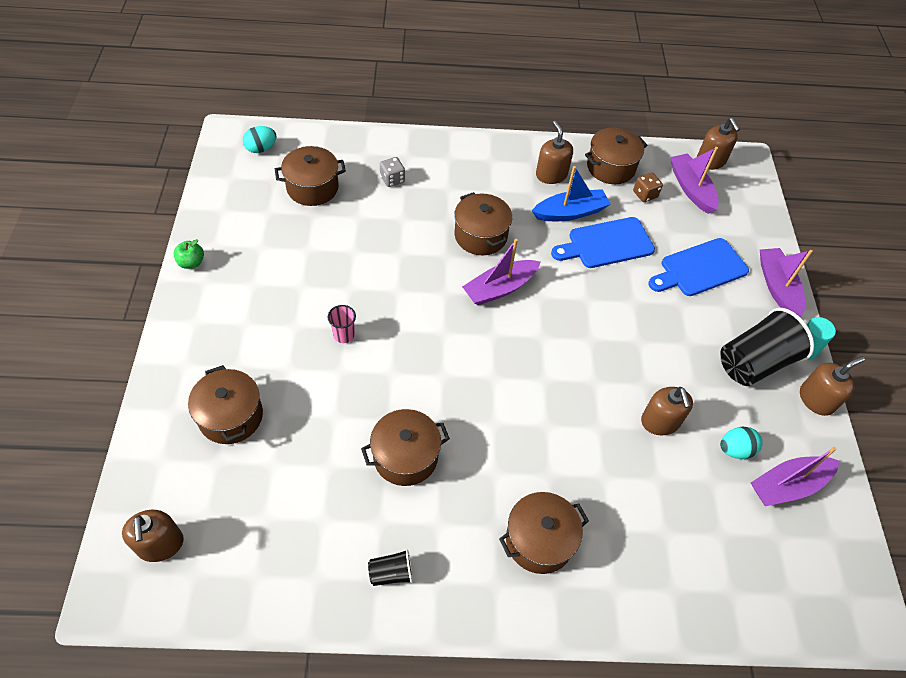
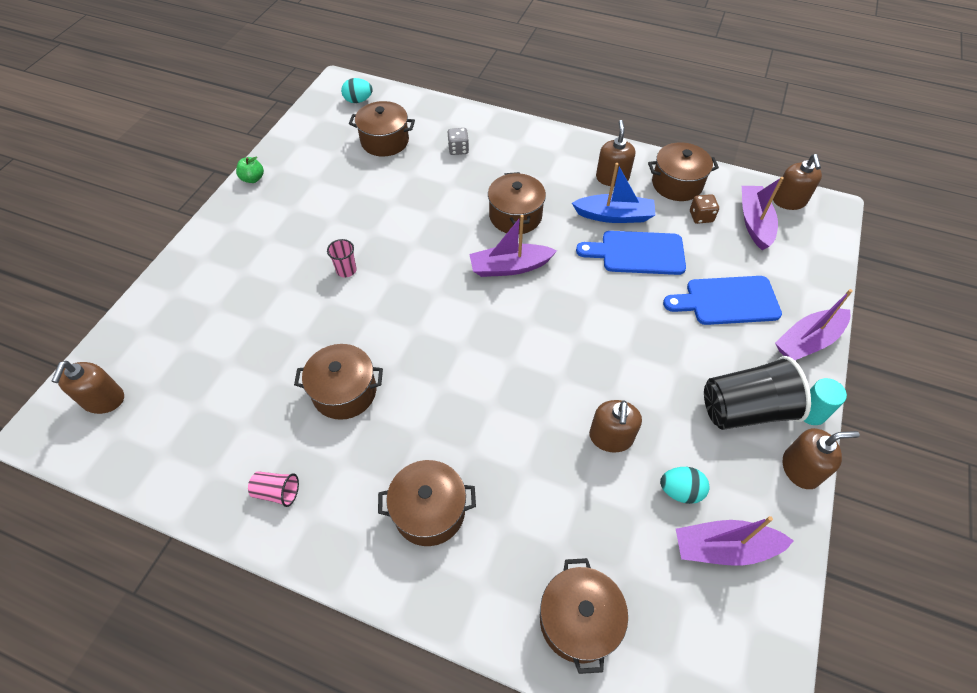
camera: 25 degrees right, 0 degrees up
(231, 416) = (216, 311): brown pot -> brown pot (578, 620)
(391, 573) = (277, 492): black cup -> pink cup
(777, 287) = (807, 341): purple boat -> purple boat turned 135 degrees counterclockwise

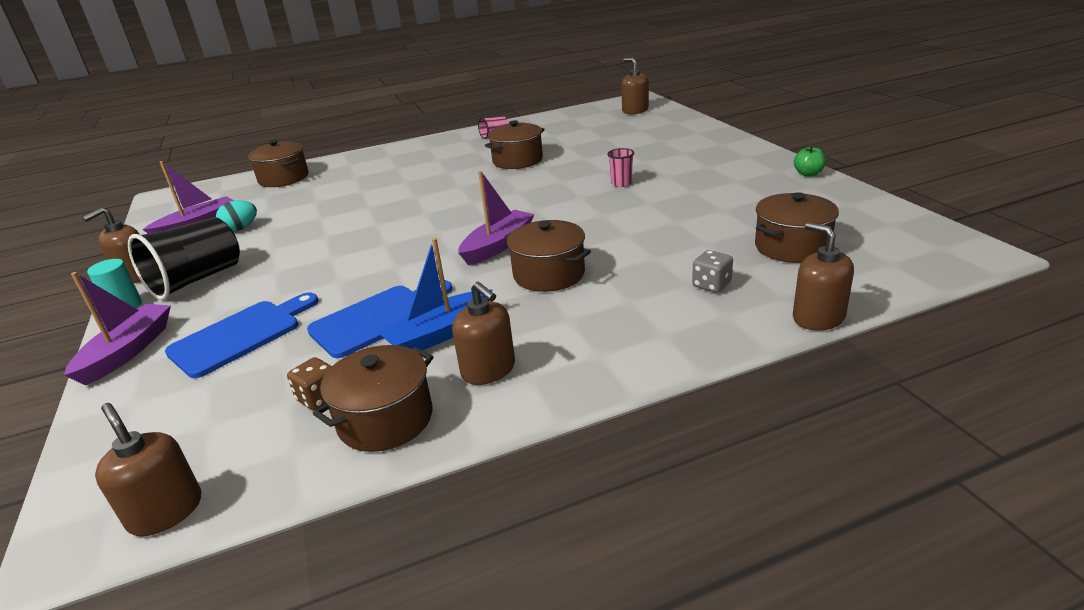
camera: 140 degrees right, 25 degrees down
(358, 100) = (913, 256): turquoise egg -> none
(429, 511) = (404, 163): brown pot -> none
(610, 437) = (311, 223): brown soap dispenser -> brown soap dispenser (818, 318)
(754, 222) = (227, 438): purple boat -> none

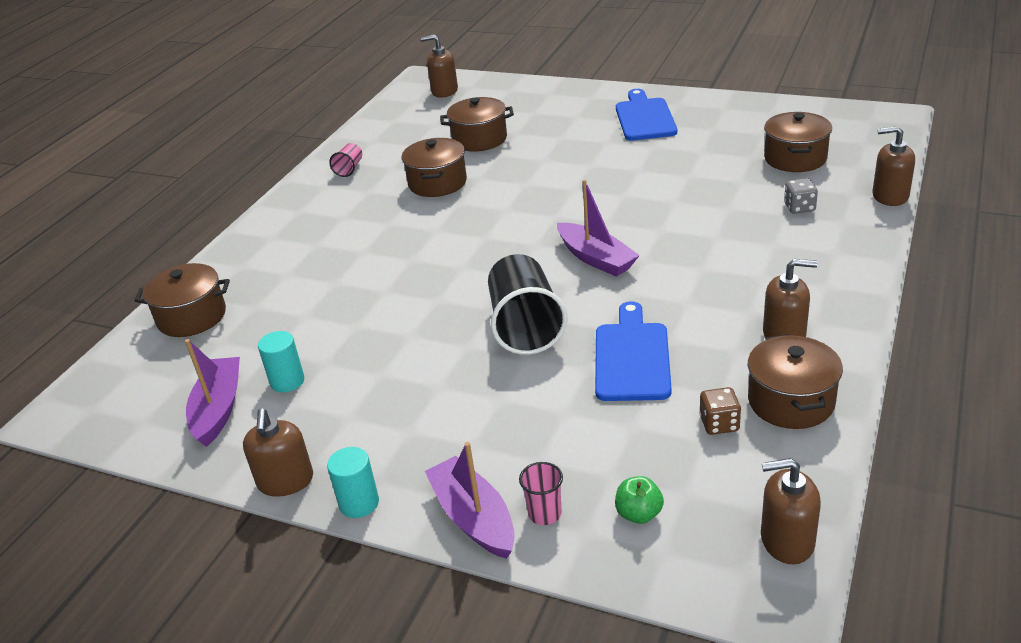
camera: 45 degrees left, 5 degrees up
(196, 280) = (374, 440): black cup -> black cup (525, 326)
(241, 228) = (287, 381): turquoise egg -> turquoise cylinder
(241, 335) = (549, 439): blue cutting board -> blue cutting board (645, 118)
(440, 334) = (702, 337): blue boat -> none
(498, 245) = (596, 258): purple boat -> purple boat turned 150 degrees clockwise
(549, 274) = (683, 257): brown pot -> brown pot (479, 139)
(621, 183) = (583, 164): pink cup -> pink cup (544, 514)
(808, 174) = (704, 99): green apple -> green apple (639, 514)

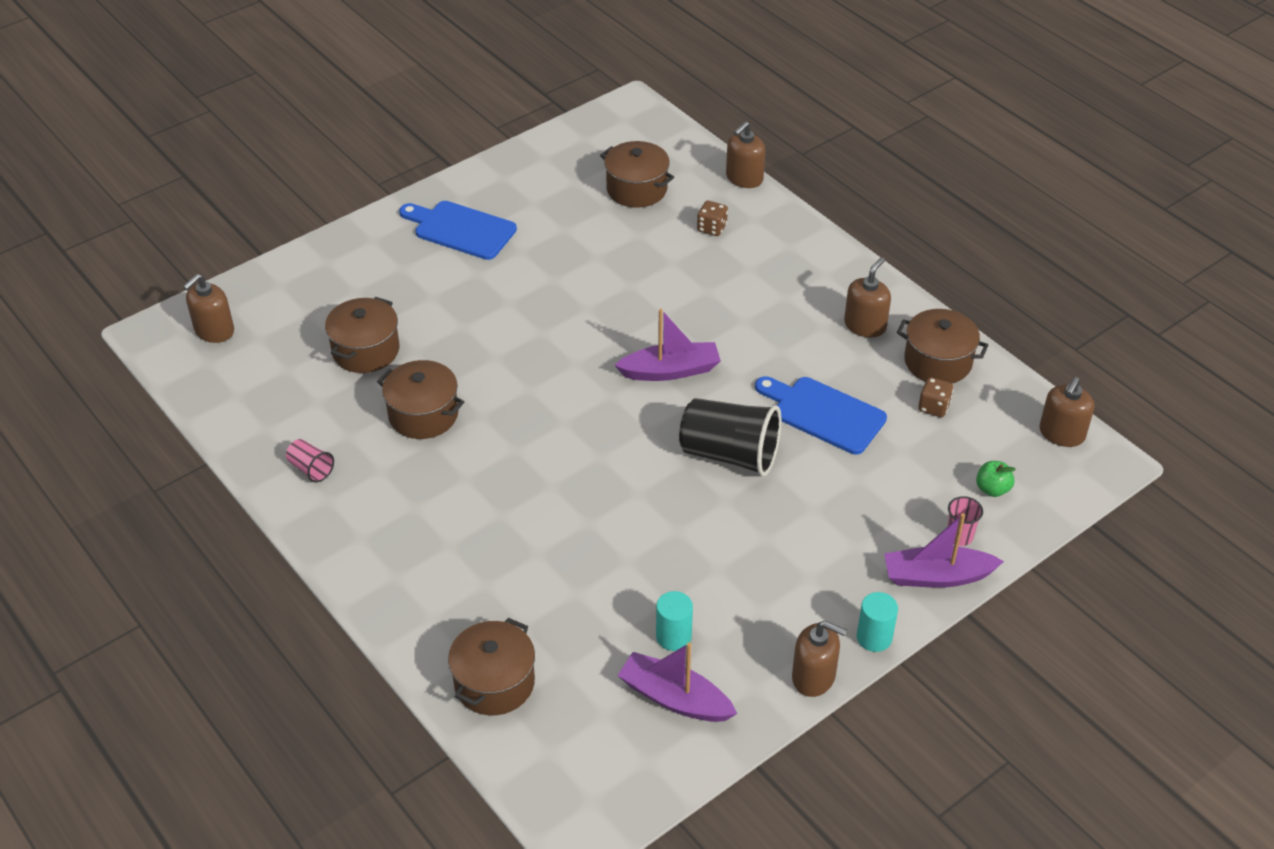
camera: 65 degrees left, 10 degrees up
(799, 207) = (712, 228): grey dice -> brown dice

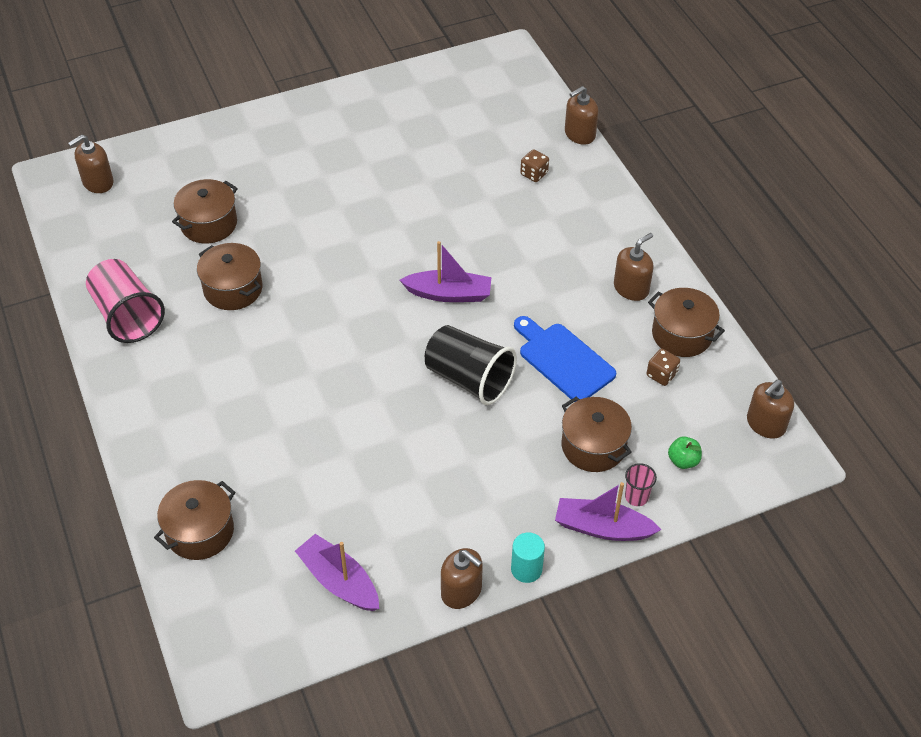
camera: 15 degrees right, 5 degrees up
(311, 469) = (127, 316): pink cup -> pink cup, size x2.15
(461, 229) = (325, 134): blue cutting board -> none
(637, 189) = (484, 126): brown pot -> brown pot (593, 446)
(673, 636) = (359, 527): turquoise cylinder -> none

